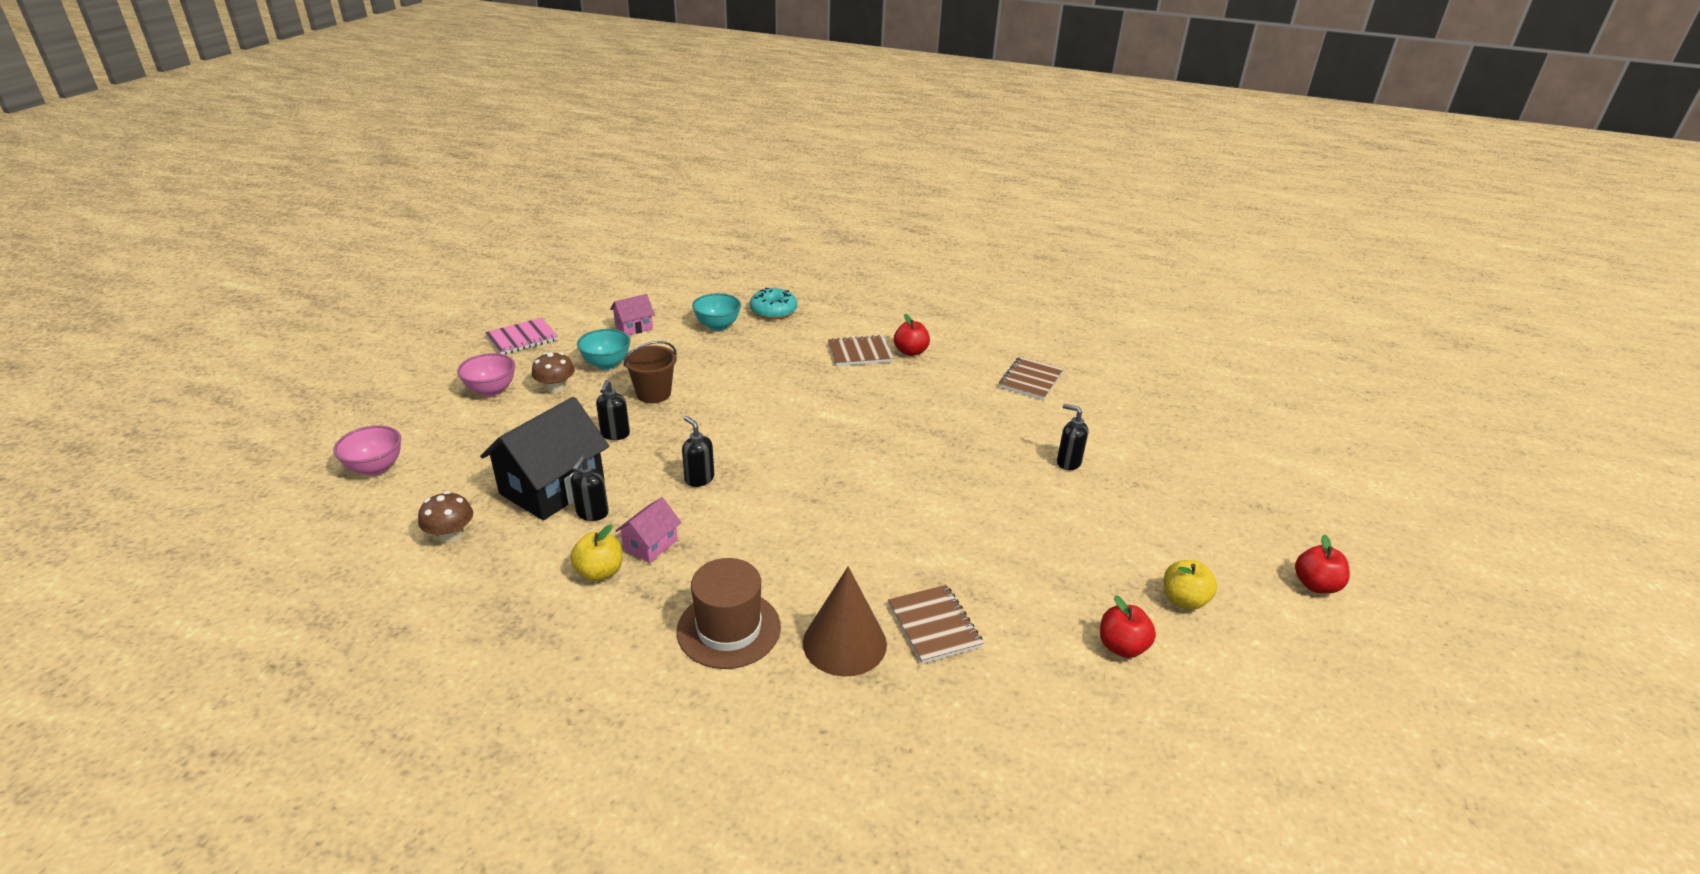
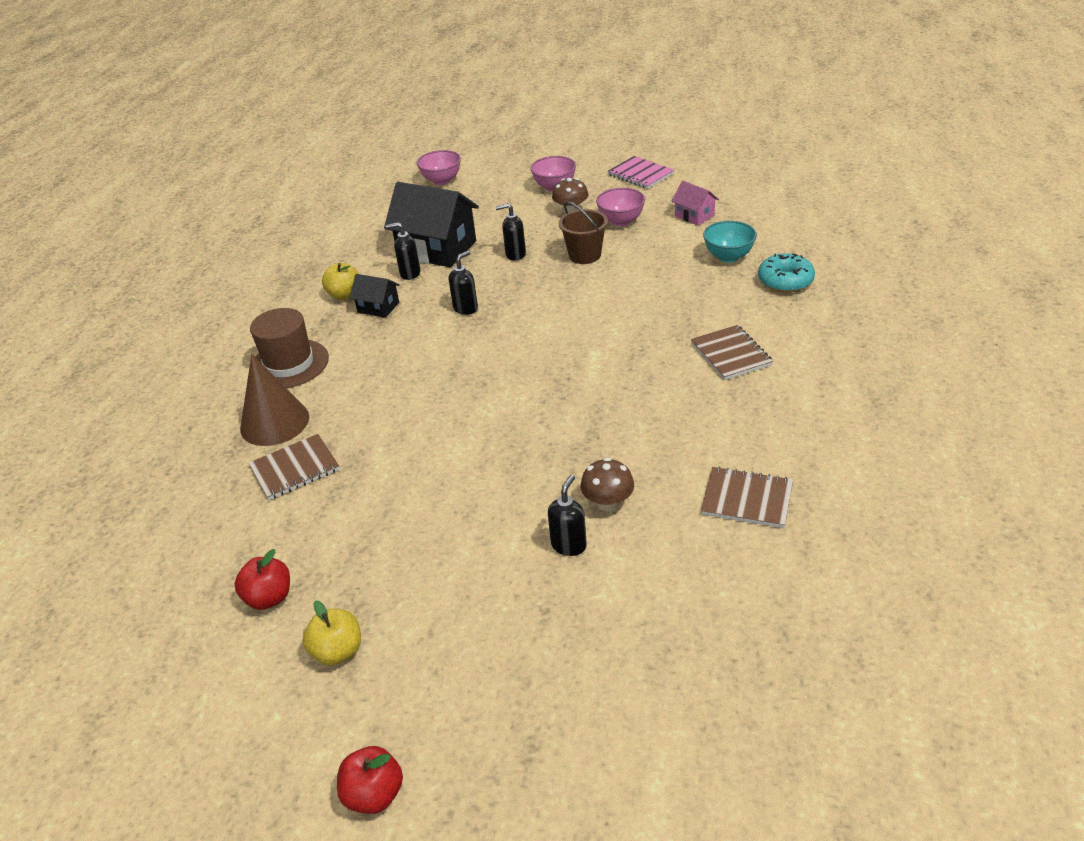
camera: 85 degrees right, 5 degrees up
(451, 535) = (375, 229): brown mushroom -> brown mushroom (608, 503)
(606, 364) = (621, 221): turquoise bowl -> pink bowl
(650, 544) = (378, 307): pink house -> black house
(910, 352) = (757, 390): red apple -> none

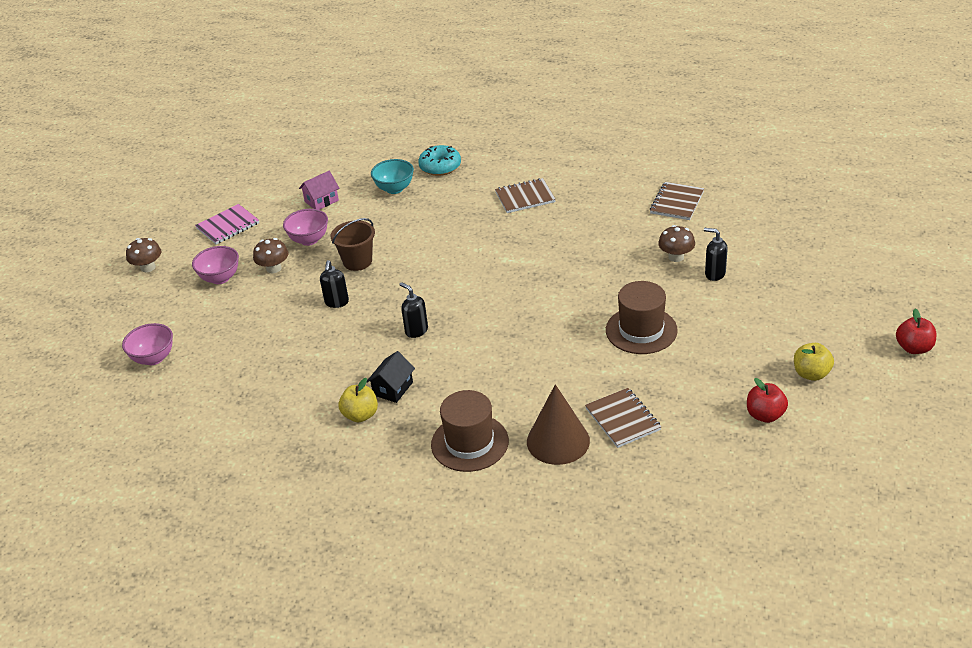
camera: 85 degrees left, 0 degrees up
(410, 273) = (340, 371): black soap dispenser -> none
(437, 249) = (301, 354): black house -> none
(450, 476) = (641, 330): none -> brown hat
(570, 151) = (148, 267): none -> brown mushroom

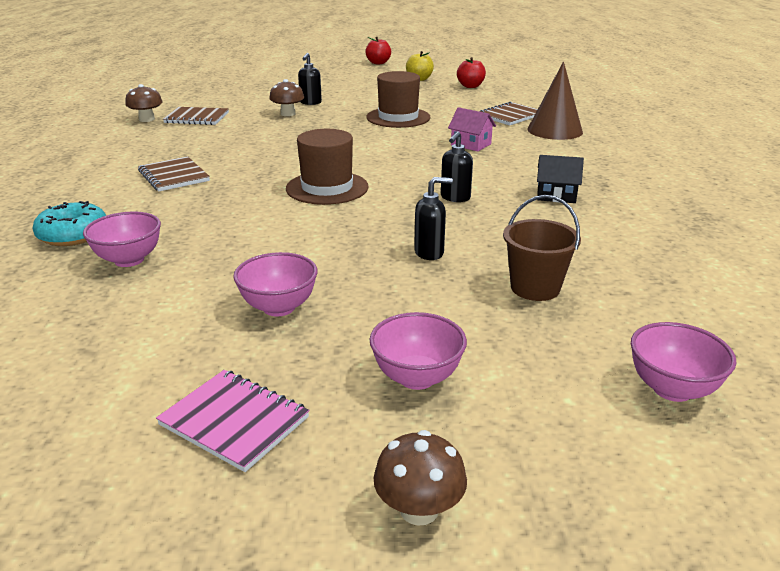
camera: 110 degrees left, 10 degrees down
(274, 268) = (368, 324): brown mushroom -> brown mushroom (147, 119)
(321, 201) = (152, 321): pink house -> pink house (471, 144)
(357, 261) = (330, 255): brown bucket -> brown bucket (535, 288)
(360, 415) = (610, 204): yellow apple -> none
(394, 189) = (129, 260): turquoise bowl -> pink bowl
(469, 443) = (591, 156): brown hat -> brown hat (327, 188)

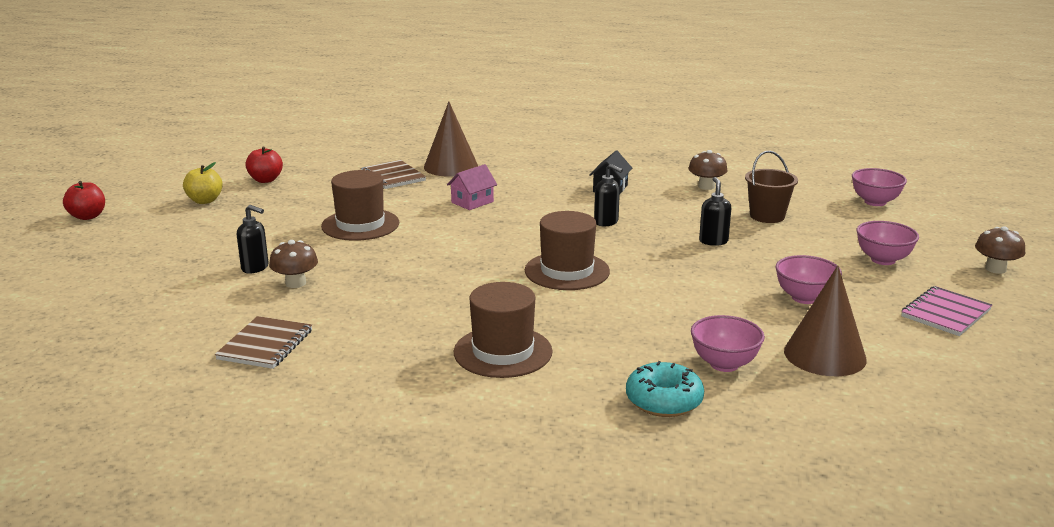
camera: 80 degrees left, 5 degrees down
(133, 315) = (824, 355): none -> brown cone
(147, 119) = (241, 385): brown mushroom -> brown mushroom (706, 186)
(173, 176) = (503, 352): brown notebook -> brown hat

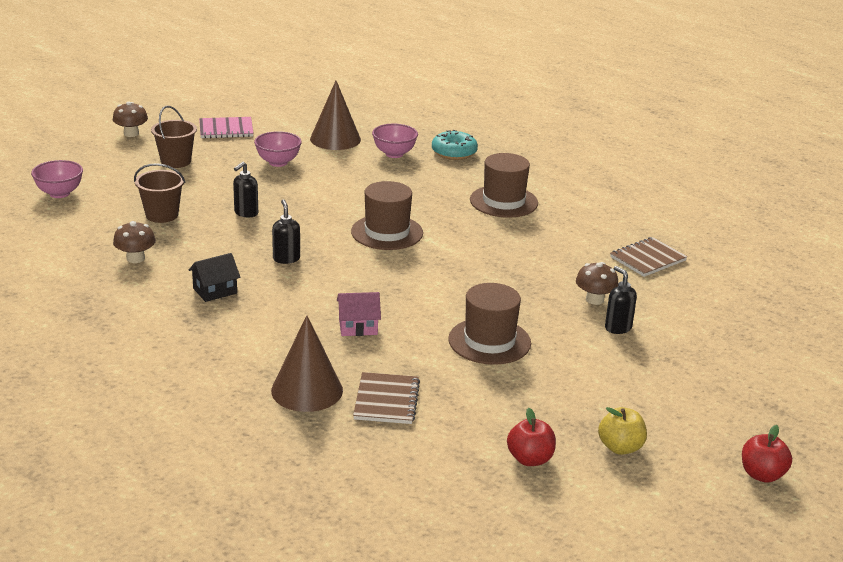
camera: 145 degrees left, 5 degrees up
(883, 260) = (176, 161): pink bowl -> brown bucket

